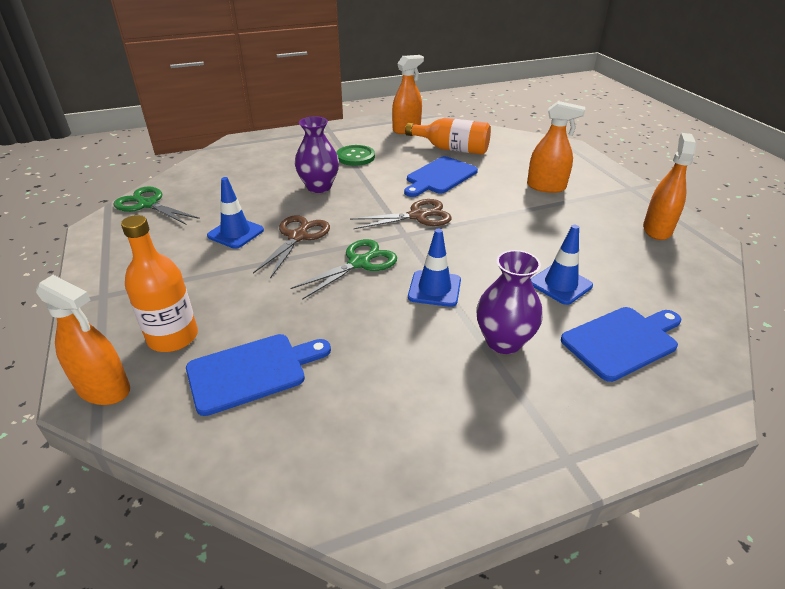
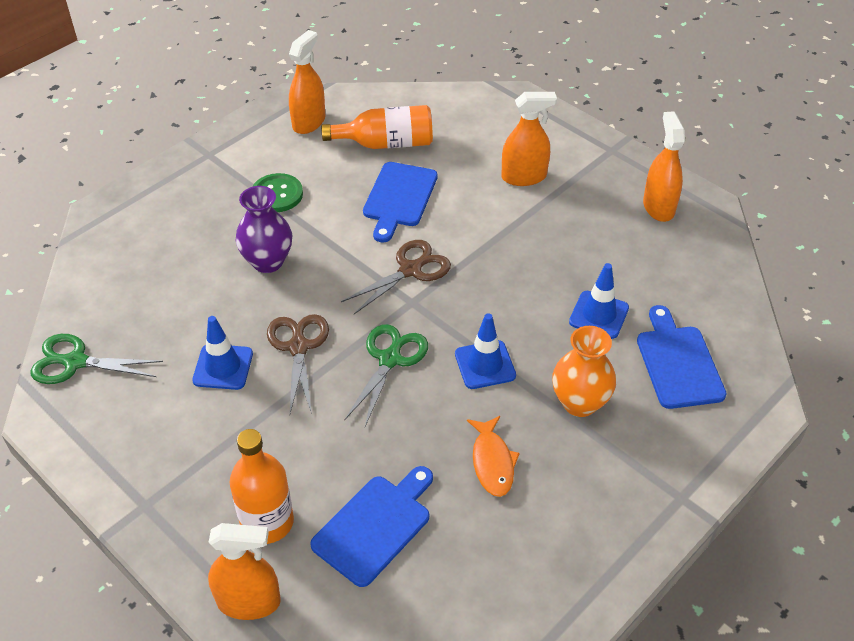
camera: 25 degrees left, 10 degrees up
(391, 360) = (492, 462): none -> orange fish
(503, 341) = (579, 403): purple vase -> orange vase
(622, 341) = (678, 362): blue cutting board -> blue cutting board turned 45 degrees counterclockwise

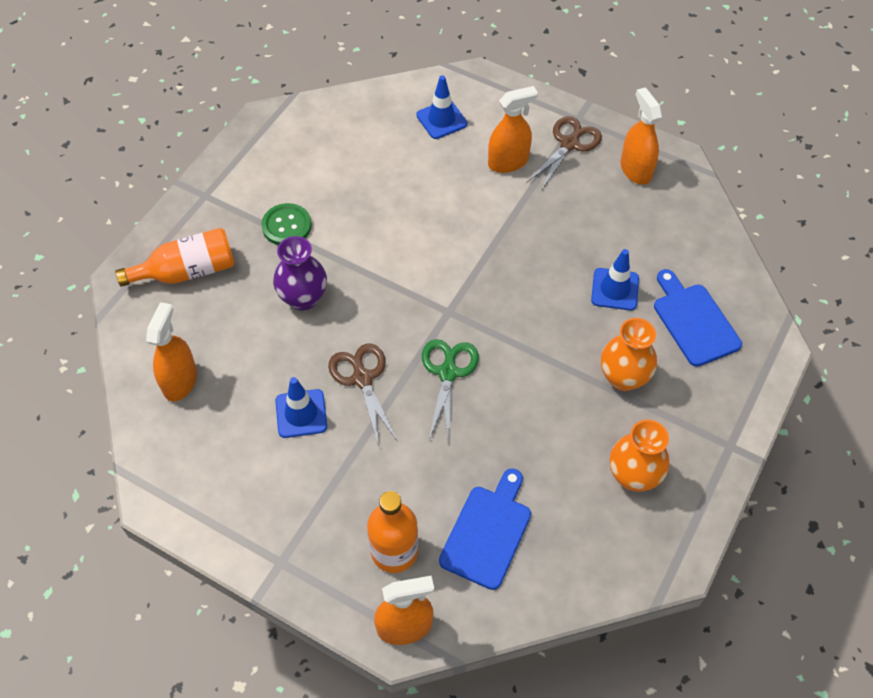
camera: 15 degrees left, 10 degrees up
(75, 362) = (161, 439): green scissors -> none
(309, 122) = (289, 141): orange spray bottle -> orange spray bottle (180, 381)
(386, 143) = (370, 151): orange bottle -> orange bottle (187, 271)
(399, 198) = (402, 207): blue cutting board -> none
(411, 270) = (437, 279): brown scissors -> brown scissors (569, 144)
(485, 365) = (532, 359): blue traffic cone -> blue traffic cone (441, 119)
(492, 462) = (567, 450): orange fish -> none
(558, 505) = (633, 476): none -> orange vase

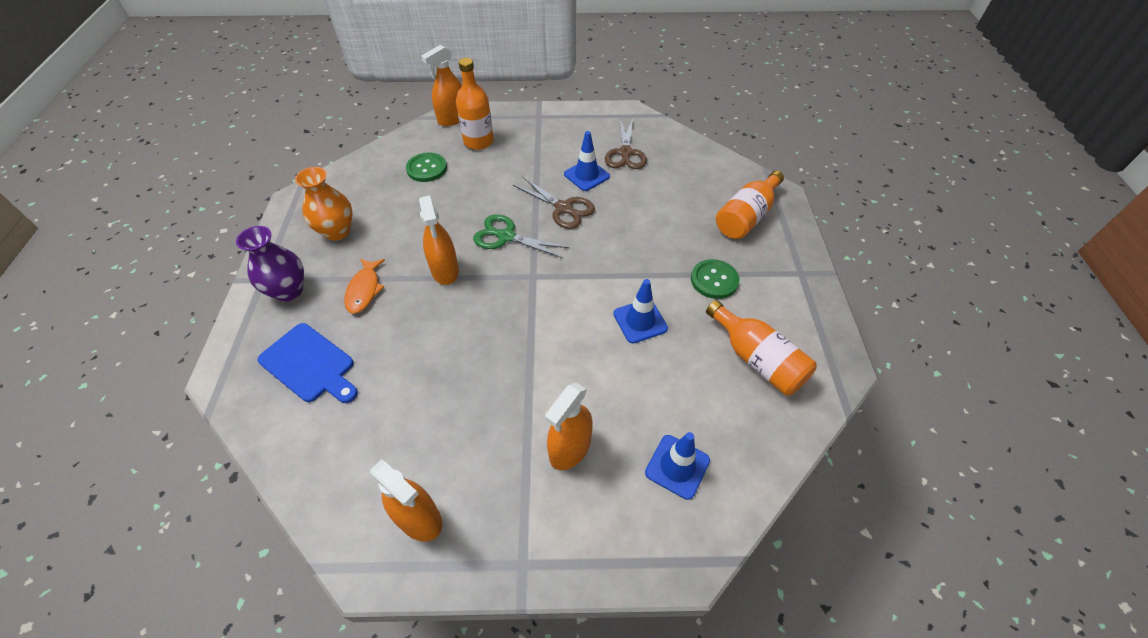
camera: 150 degrees right, 5 degrees down
(180, 381) = (676, 160): orange spray bottle -> orange spray bottle (445, 270)
(303, 298) = (649, 236): purple vase -> purple vase (289, 291)
(319, 152) = (757, 359): none -> orange bottle
(448, 372) = (506, 236): green scissors -> green scissors turned 135 degrees clockwise
(487, 532) = (427, 168): blue cutting board -> green button
(569, 144) = (514, 514): brown scissors -> brown scissors (625, 153)
(615, 289) = (396, 360): blue traffic cone -> blue traffic cone (640, 321)
(623, 378) = (364, 290): orange vase -> orange fish

